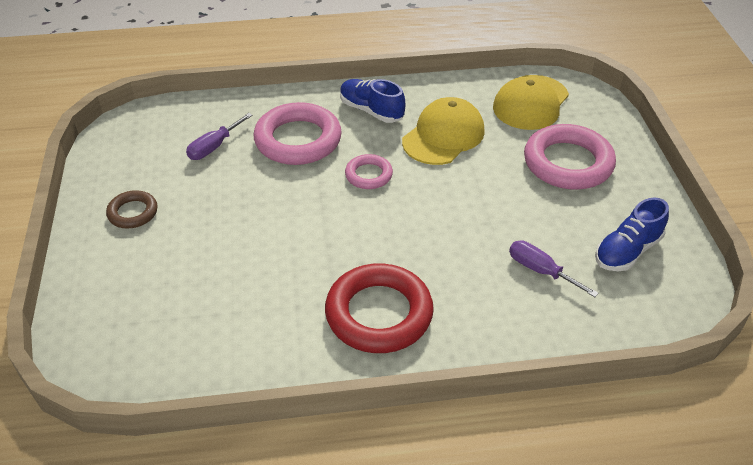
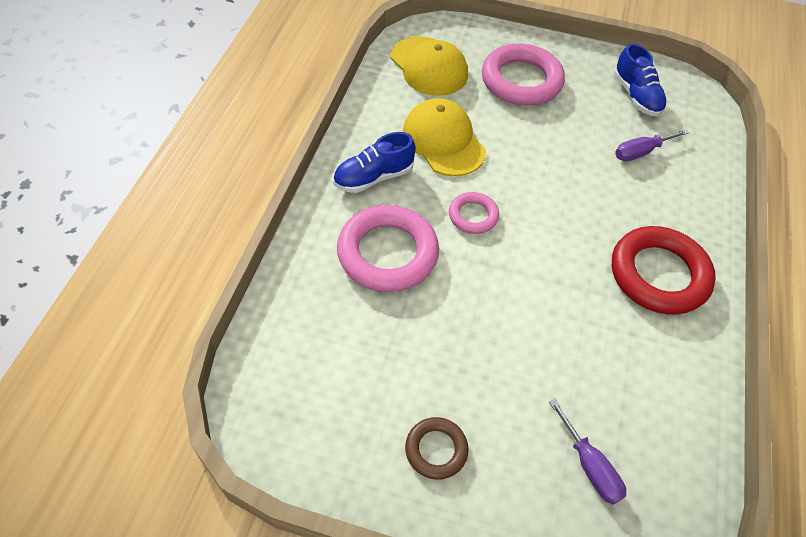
camera: 70 degrees left, 10 degrees up
(214, 147) = (357, 334): purple screwdriver -> purple screwdriver (589, 466)

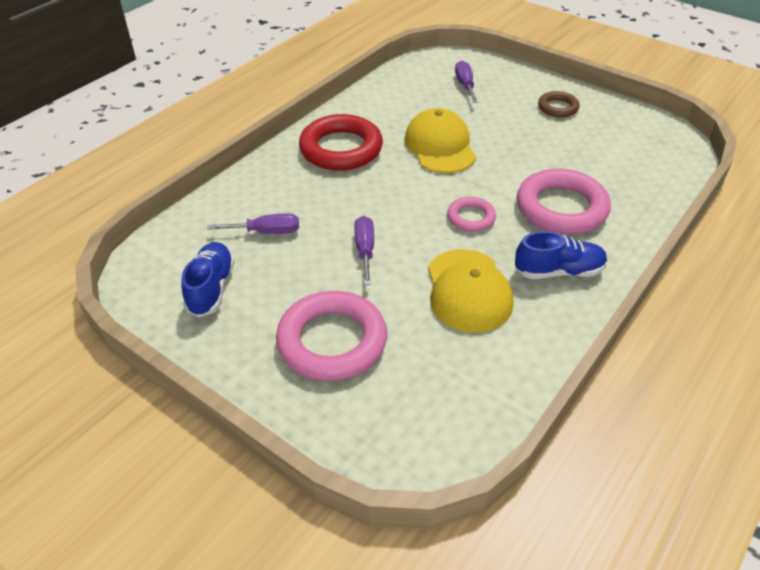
camera: 155 degrees left, 10 degrees down
(429, 66) = (443, 394): yellow cap -> yellow cap (440, 146)
(547, 156) = (365, 250): none -> purple screwdriver

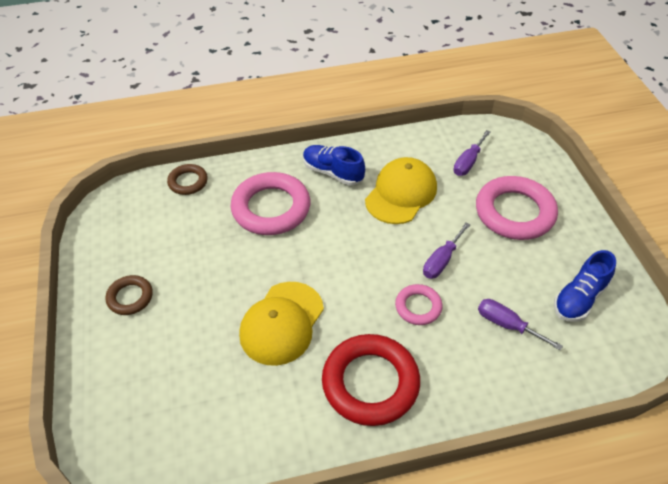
camera: 140 degrees left, 5 degrees up
(465, 85) = (159, 391): purple screwdriver -> purple screwdriver (468, 162)
(471, 218) = (340, 239): pink ring -> pink ring (418, 307)
(659, 187) = (188, 182): none -> brown ring

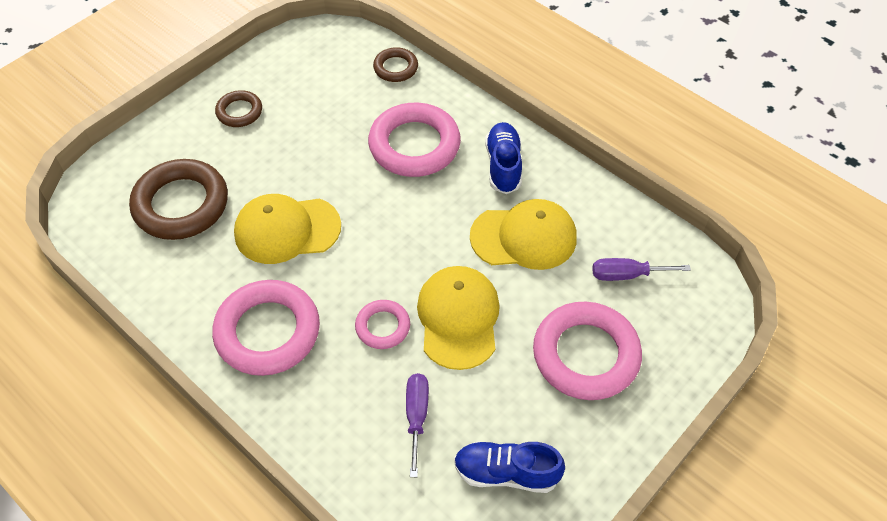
camera: 55 degrees right, 5 degrees up
(190, 386) = (181, 204): none -> brown ring
(370, 383) = (268, 332): red ring -> pink ring
(441, 261) = (458, 318): purple screwdriver -> yellow cap

